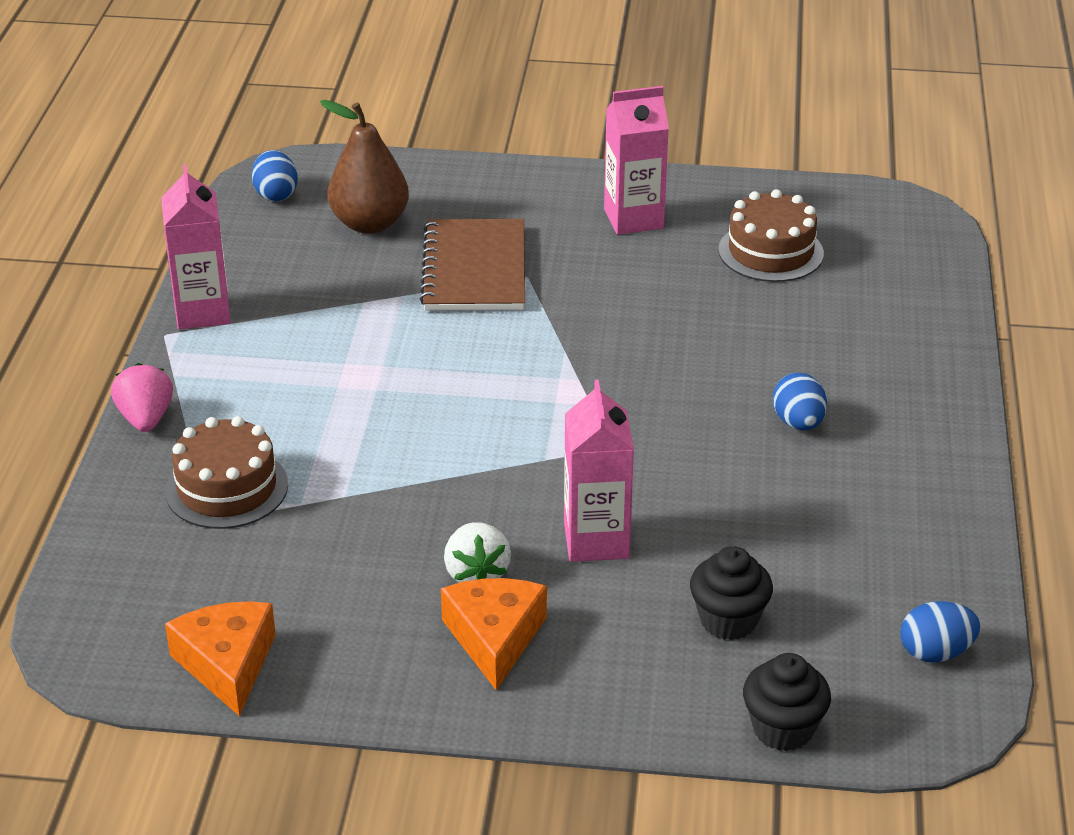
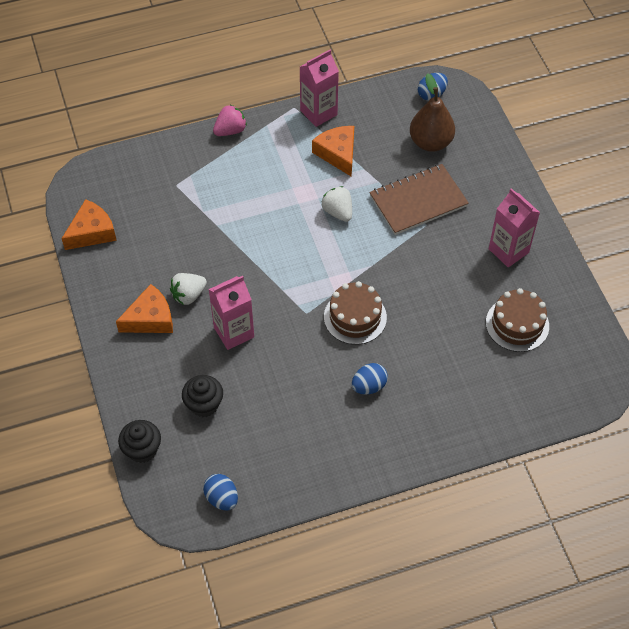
camera: 65 degrees right, 20 degrees up
(227, 488) = (199, 181): brown cake -> brown cake (355, 317)
(309, 318) = (338, 154): none -> orange cheese
(430, 353) = (338, 212): none -> white strawberry

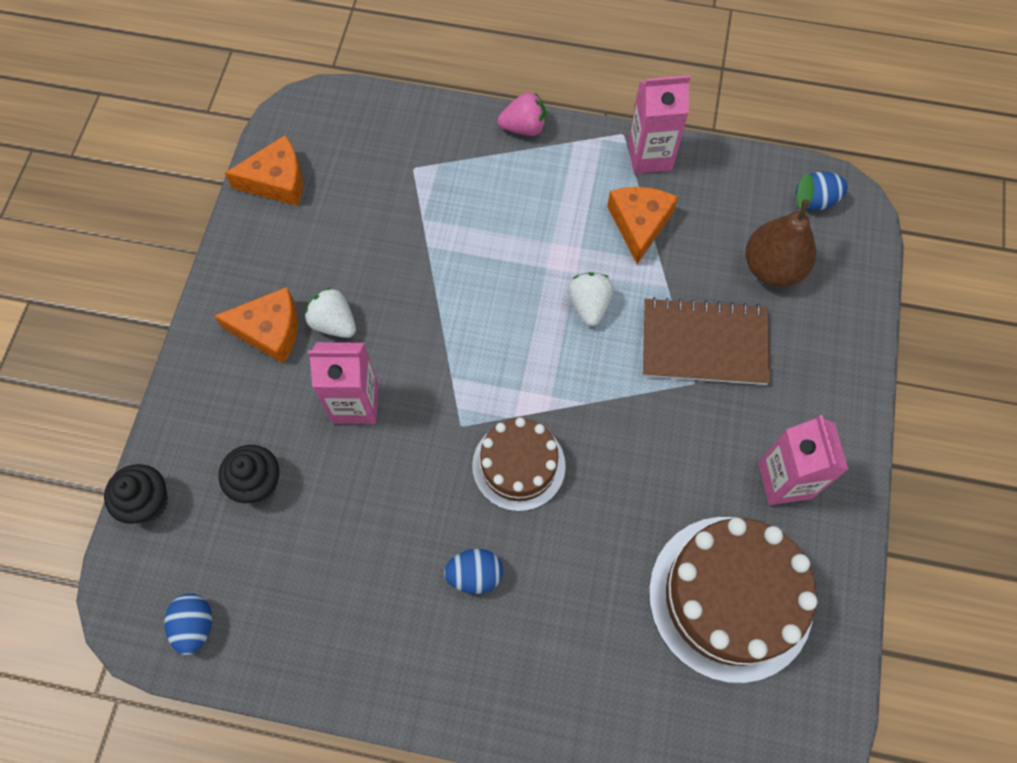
camera: 30 degrees right, 10 degrees up
(188, 295) = (334, 323): white strawberry -> white strawberry turned 45 degrees clockwise
(517, 324) = (730, 597): brown cake -> brown cake, size x1.66

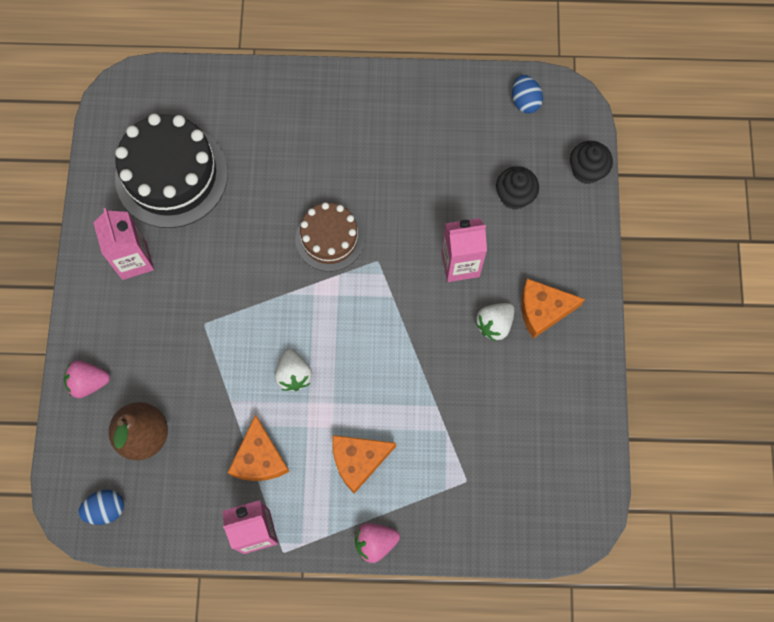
camera: 170 degrees right, 5 degrees up
(277, 181) = (582, 446): orange cheese -> orange cheese (358, 460)
(334, 323) = (494, 324): white strawberry -> white strawberry turned 105 degrees clockwise
(475, 575) = (347, 161): blue egg -> none
(704, 343) = (198, 357): brown notebook -> none
(730, 597) = (171, 175): brown cake -> black cake
(840, 336) = (88, 382): none -> pink strawberry

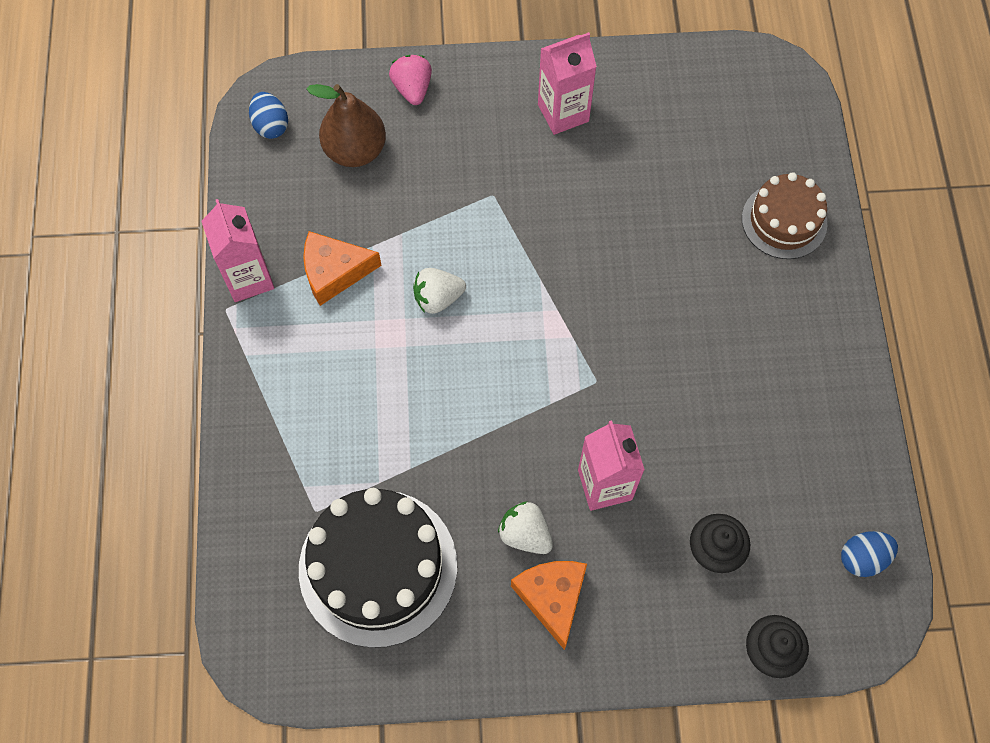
camera: 85 degrees right, 5 degrees down
(171, 175) = (676, 137): black cake -> black cake (378, 567)
(329, 239) = (619, 322): brown cake -> brown cake (784, 221)
(358, 460) = (336, 381): orange cheese -> none
(375, 542) = (237, 409): pink strawberry -> none

